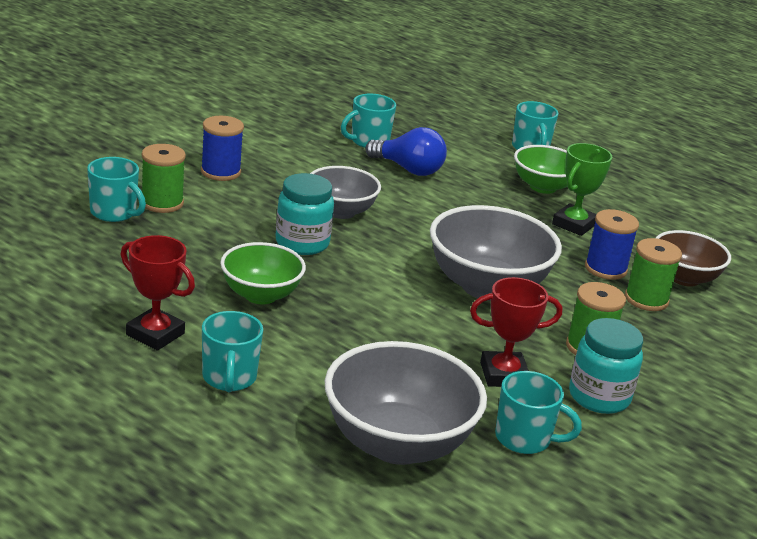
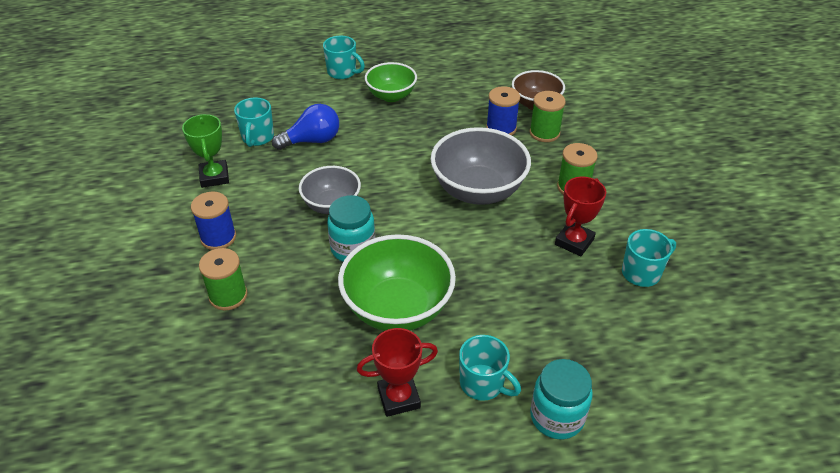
camera: 45 degrees left, 15 degrees up
(114, 213) = (214, 333): turquoise mug -> none
(260, 295) = (397, 308): green bowl -> green bowl, size x1.63
(397, 444) = (611, 336): grey bowl -> none
(574, 224) = (444, 110): green trophy -> green trophy (214, 177)
(599, 397) = (623, 215): turquoise jar -> turquoise jar (557, 417)

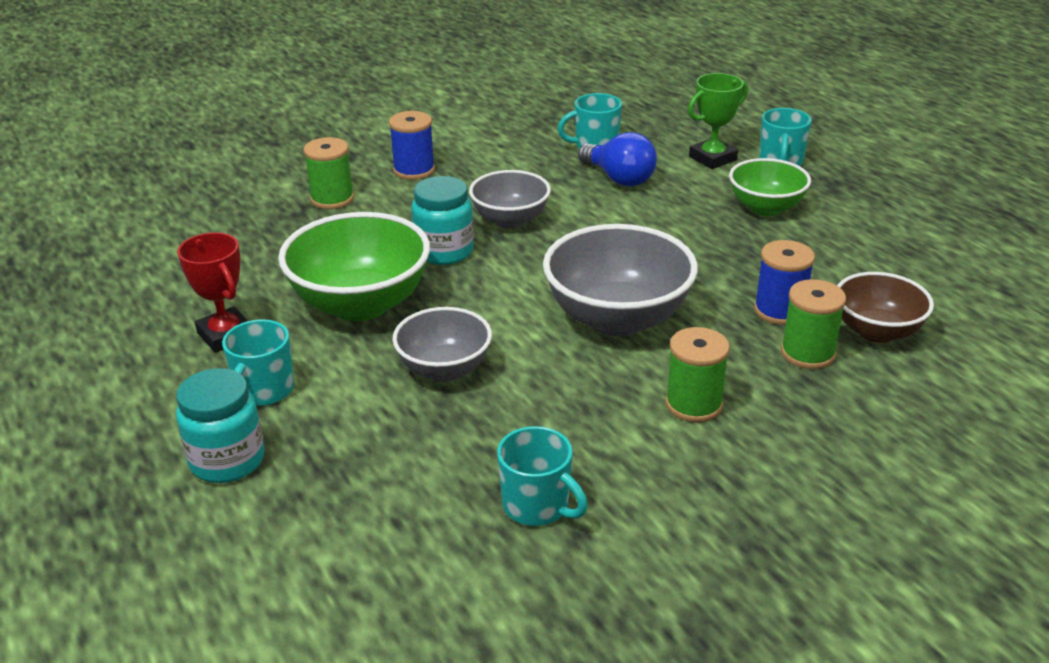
camera: 70 degrees right, 10 degrees down
(214, 177) = (507, 141): green trophy -> green trophy (712, 158)
(497, 282) = (444, 369): none -> grey bowl
(574, 242) = (566, 425): red trophy -> none

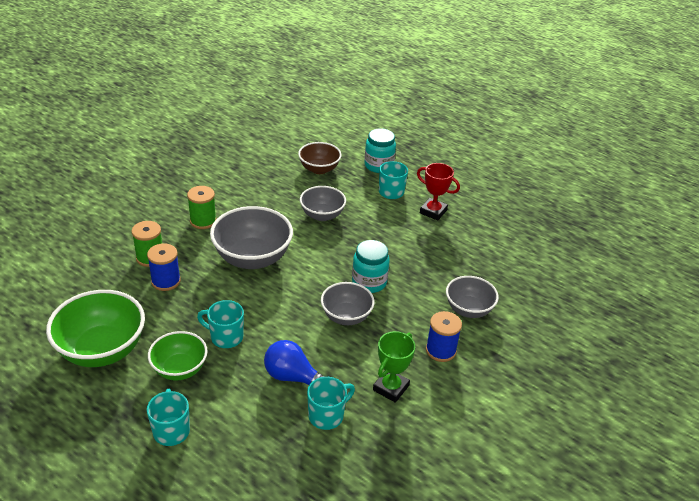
camera: 155 degrees right, 5 degrees up
(332, 199) = (468, 309): green spool -> grey bowl
(361, 304) = (386, 240): green bowl -> green bowl (102, 350)
(537, 506) = (254, 172): turquoise mug -> turquoise mug (225, 337)
(712, 158) = (228, 422): green trophy -> green trophy (390, 388)
(876, 331) = (112, 278): brown bowl -> brown bowl (319, 169)

